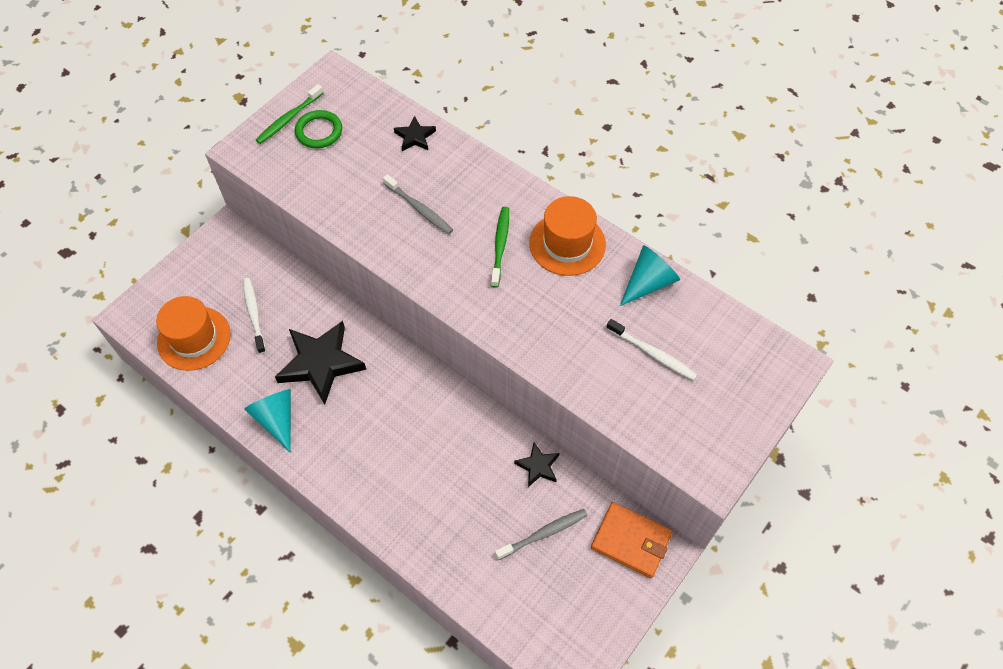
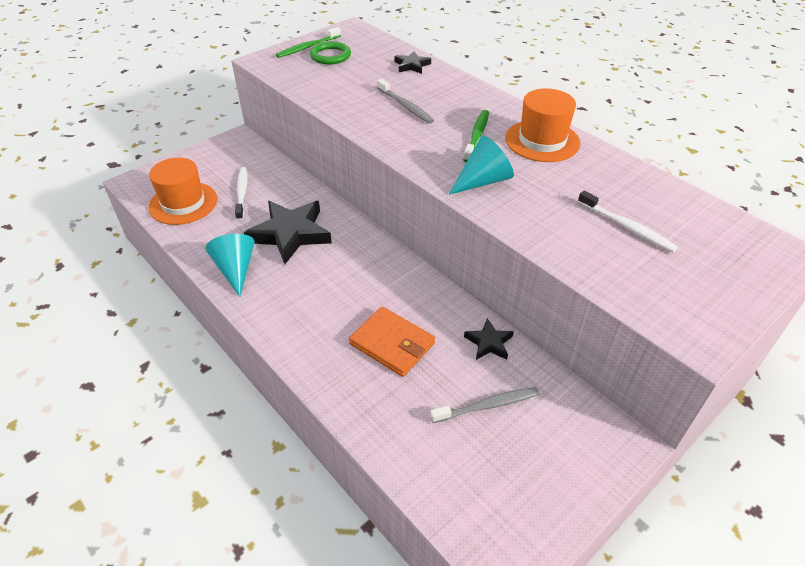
camera: 10 degrees right, 15 degrees down
(631, 541) = (588, 428): orange wallet -> orange wallet (392, 343)
(648, 283) = (623, 175): turquoise cone -> turquoise cone (483, 181)

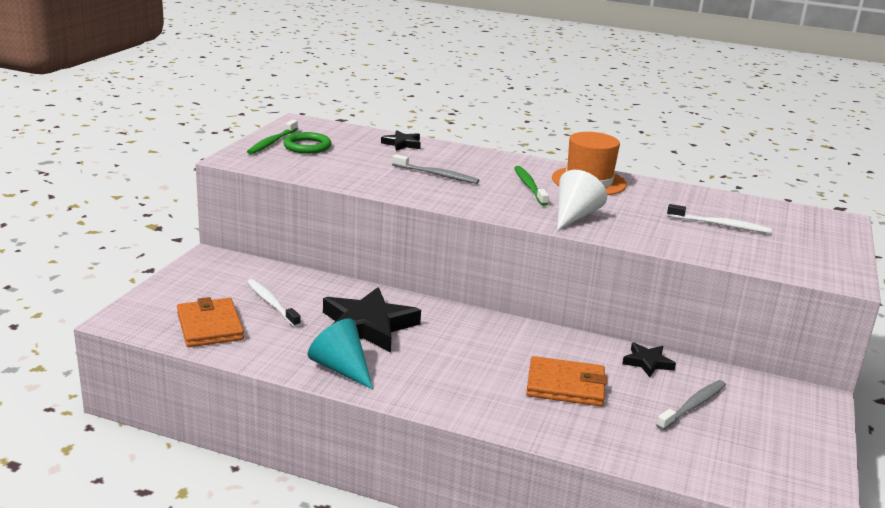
camera: 30 degrees left, 20 degrees down
(183, 203) = (210, 326): orange hat -> orange wallet
(483, 181) = (574, 216): turquoise cone -> white cone

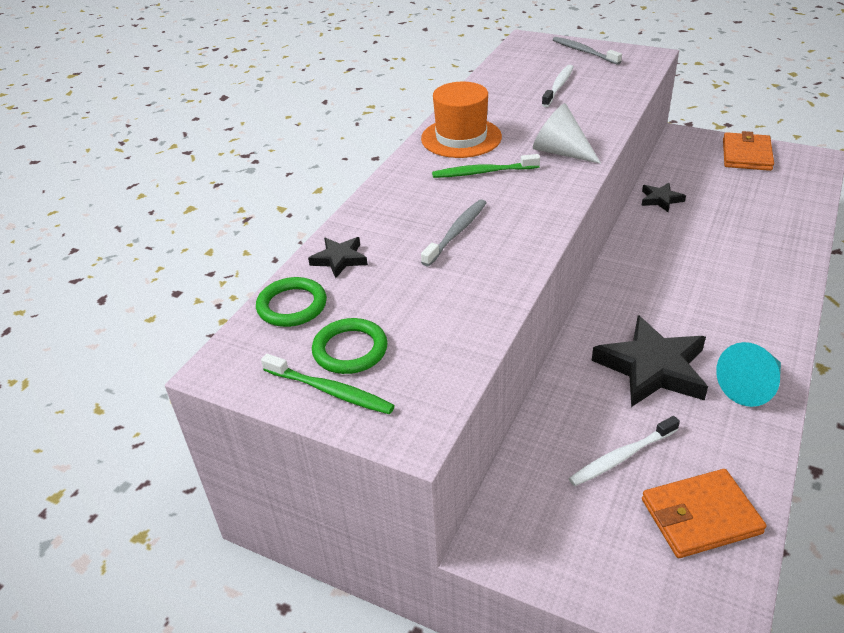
camera: 80 degrees left, 15 degrees up
(352, 133) = (292, 306): none -> green ring
(565, 385) = (717, 244): orange wallet -> orange wallet (746, 155)
(693, 406) = (719, 187): grey toothbrush -> grey toothbrush (584, 52)

